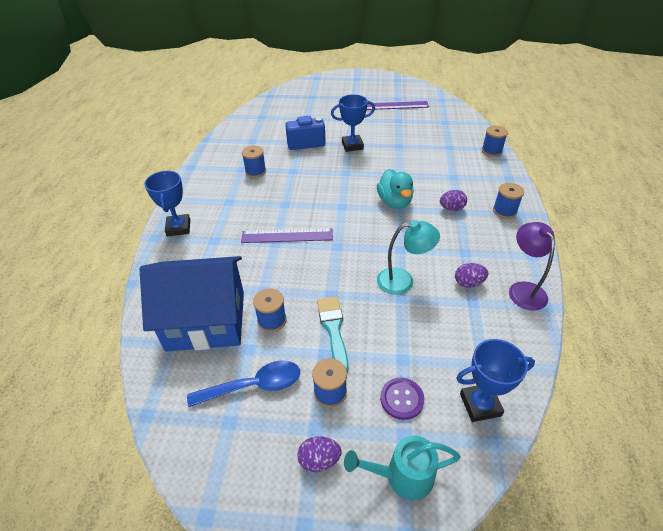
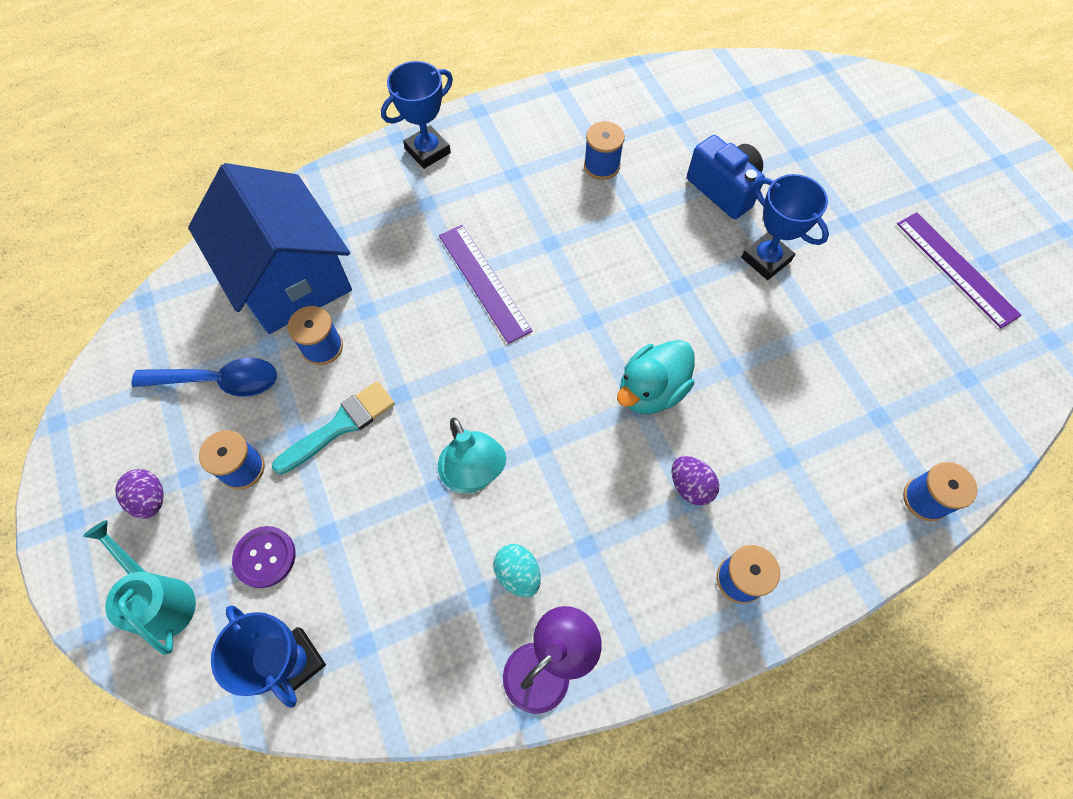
camera: 60 degrees right, 20 degrees up
(254, 386) = (219, 381): blue spoon -> blue spoon turned 45 degrees counterclockwise
(468, 283) = (518, 574): purple egg -> turquoise egg

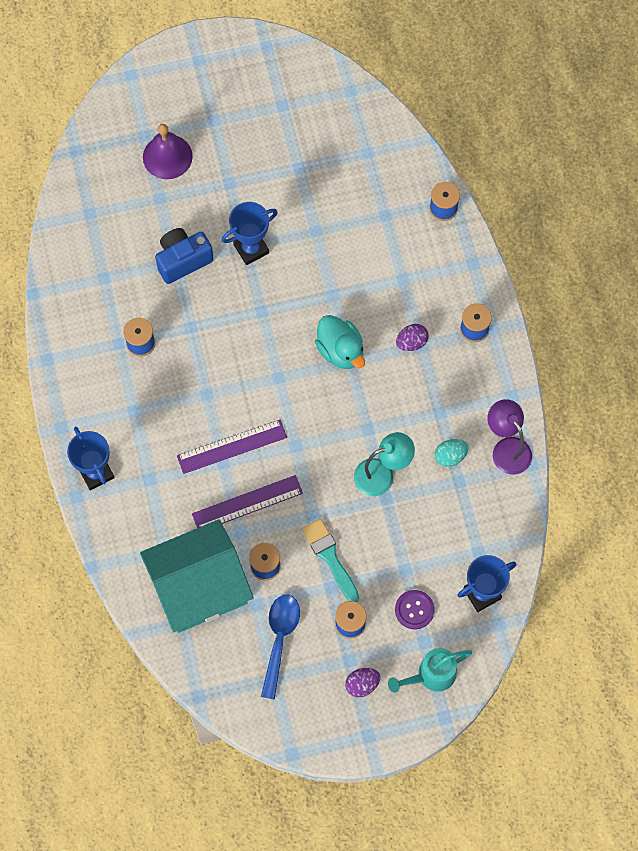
camera: 80 degrees left, 5 degrees up
(289, 277) = (199, 587): blue house -> turquoise house
(856, 151) = (167, 156): none -> purple bell
(956, 268) = (284, 127): purple ruler -> purple ruler (247, 503)

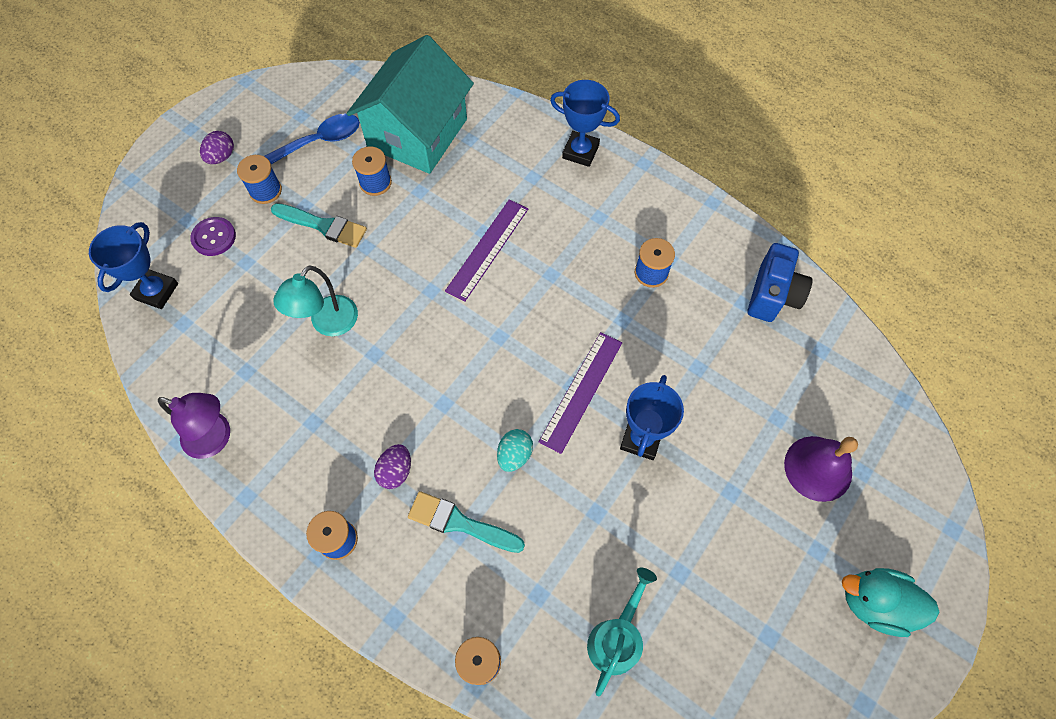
camera: 140 degrees right, 5 degrees down
(183, 260) = (692, 374): blue camera -> blue camera (772, 295)
(247, 503) = (432, 216): purple ruler -> purple ruler (581, 391)
(279, 639) = (318, 142): blue spoon -> blue spoon turned 90 degrees counterclockwise
(340, 350) = (462, 407): turquoise duck -> turquoise duck (874, 603)
(397, 284) = (460, 523): none -> turquoise brush
(431, 675) = (163, 200): turquoise watering can -> turquoise watering can (616, 637)
(450, 456) = (271, 388): turquoise egg -> turquoise egg (514, 455)

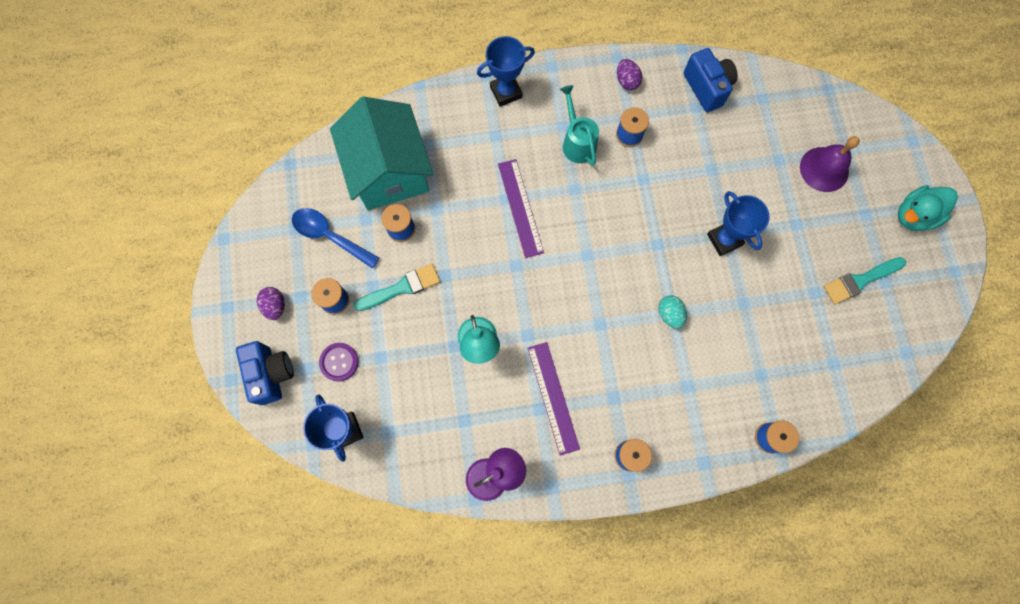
camera: 45 degrees left, 10 degrees up
(160, 201) = (271, 374): none -> blue camera
(318, 142) = (330, 236): blue spoon -> blue spoon turned 75 degrees counterclockwise
(395, 471) = (617, 388): purple egg -> purple egg (627, 81)
(460, 523) = (682, 380): turquoise brush -> turquoise brush (860, 280)
(581, 391) = (665, 243): purple ruler -> purple ruler (553, 397)
(616, 637) = (819, 356): turquoise watering can -> turquoise watering can (577, 142)

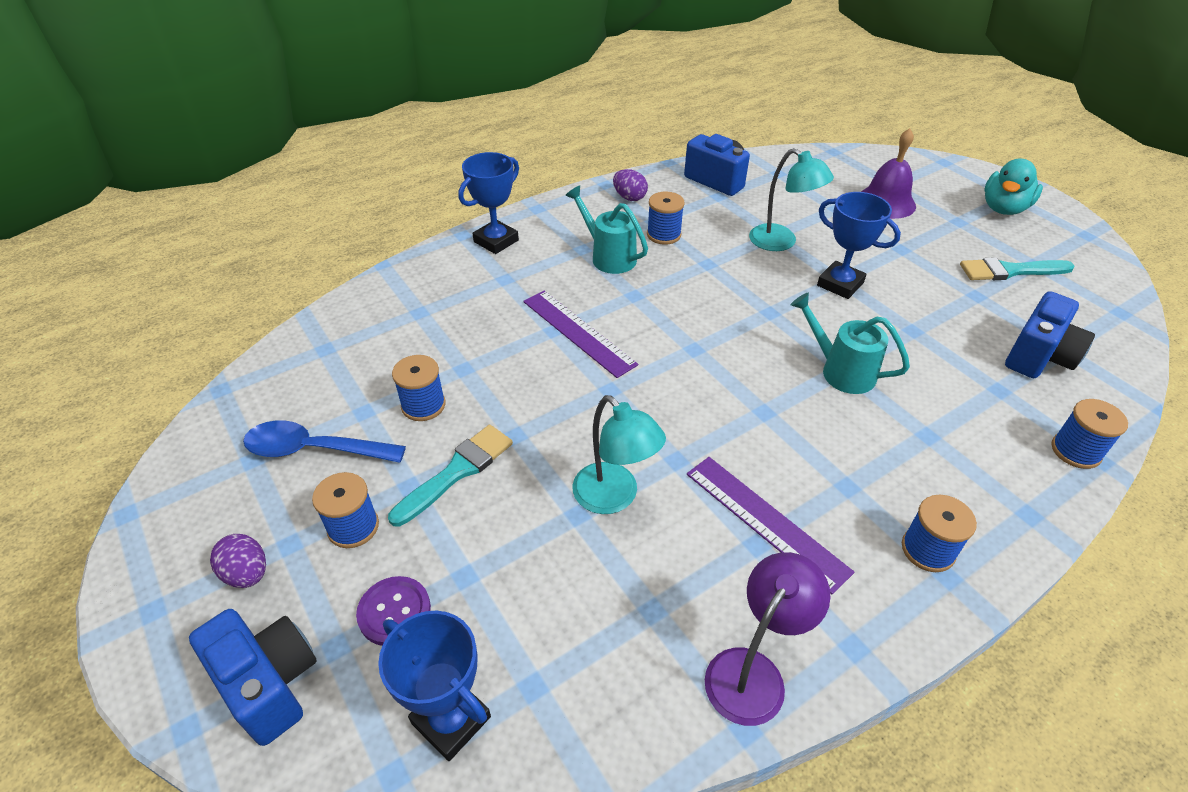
camera: 25 degrees left, 30 degrees down
(389, 171) = (377, 351): turquoise house -> none
(669, 314) = (840, 370): turquoise egg -> turquoise watering can
(711, 179) = (781, 242): none -> turquoise lamp
(811, 362) = (1038, 357): none -> blue camera
(860, 280) = (1010, 271): turquoise brush -> turquoise brush turned 45 degrees clockwise

